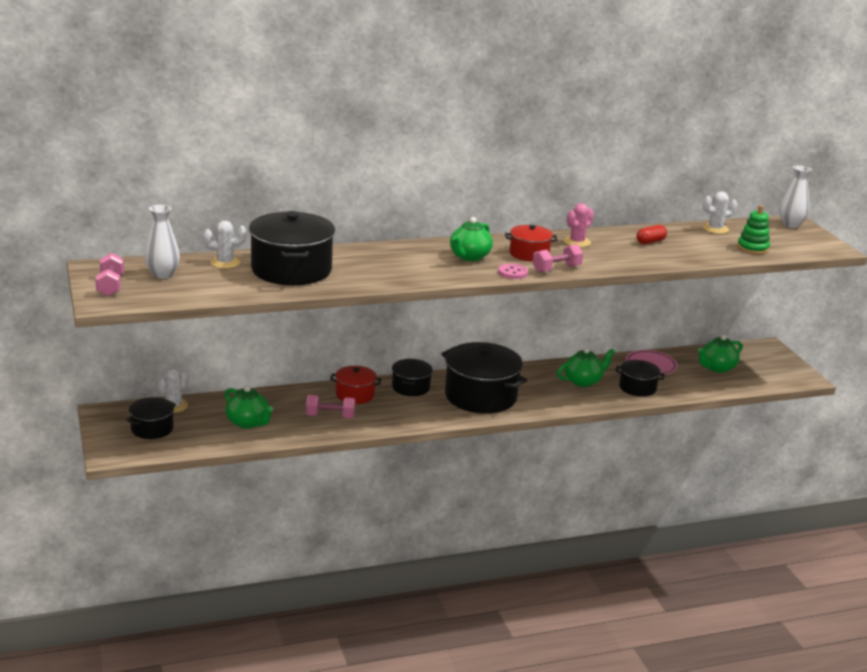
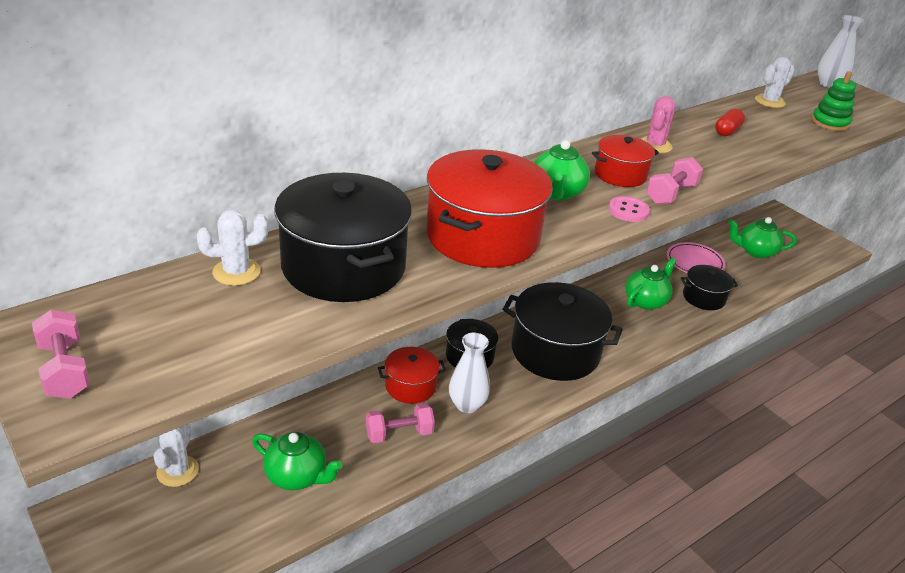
camera: 20 degrees left, 10 degrees up
(152, 429) = (162, 528): black pot -> none
(162, 274) = (147, 321): white vase -> white vase (467, 405)
(394, 270) = (483, 236): none -> red pot
(717, 368) = (755, 251): green teapot -> green teapot turned 60 degrees clockwise

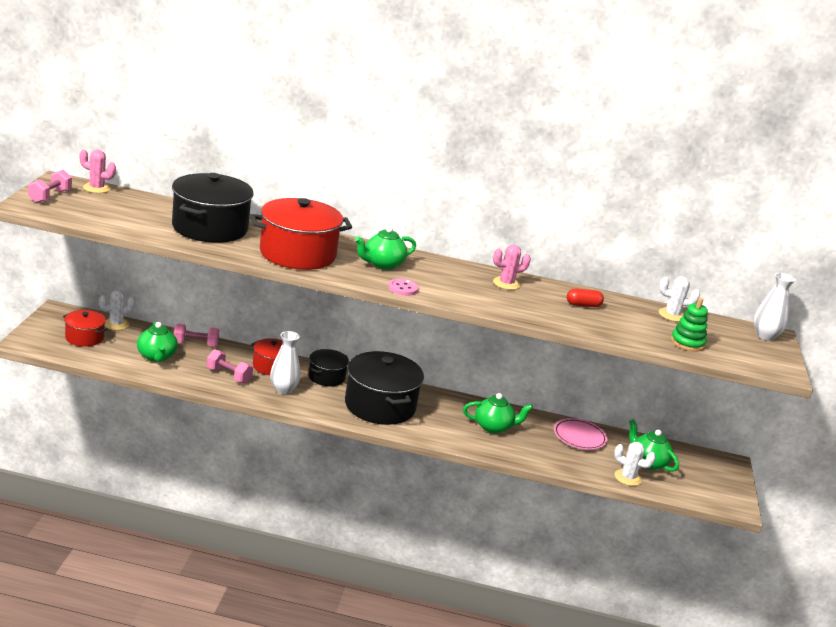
camera: 45 degrees right, 10 degrees down
(96, 304) = (97, 188): none -> pink cactus
(236, 272) = (165, 207): white cactus -> white cactus (627, 478)
(620, 174) = (443, 279): red pot -> red pot (84, 338)
(671, 194) = (450, 298): pink dumbbell -> pink dumbbell (195, 344)
(704, 297) = (541, 451): black pot -> none

